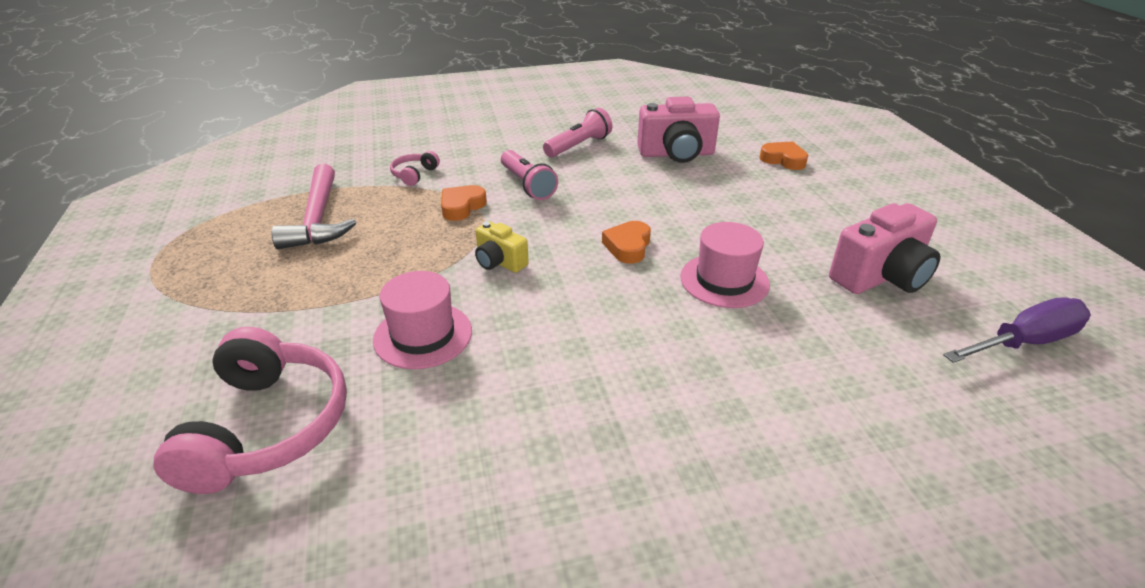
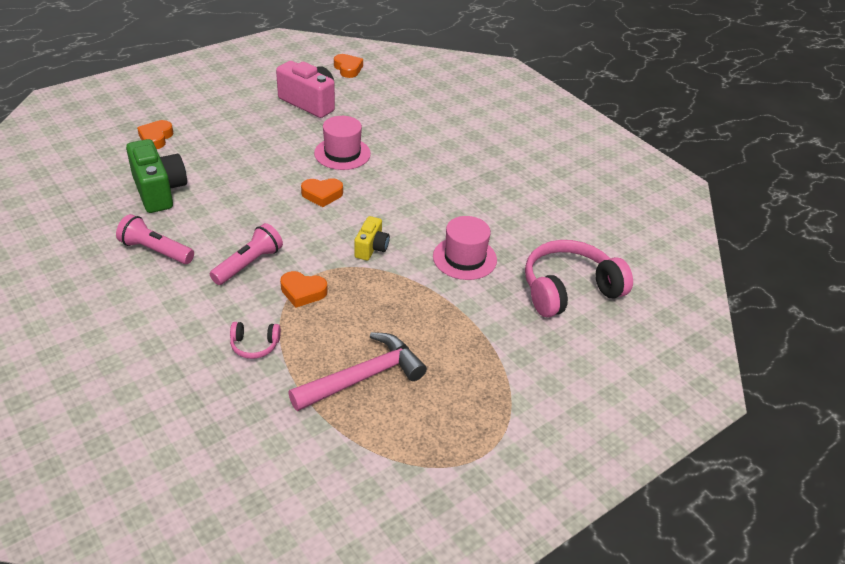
camera: 115 degrees left, 5 degrees up
(676, 154) = (159, 191): pink camera -> green camera
(1024, 342) = (348, 69): purple screwdriver -> orange heart

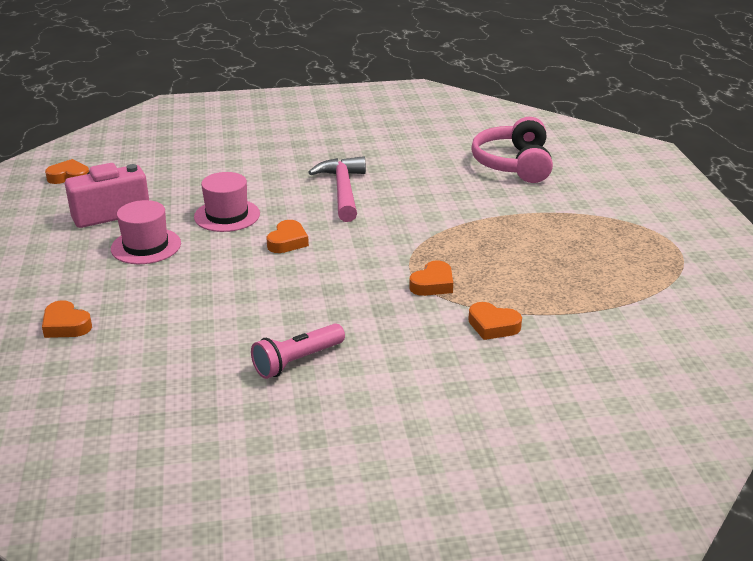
camera: 60 degrees left, 10 degrees down
(159, 191) = (183, 341): green camera -> none
(248, 264) = (367, 306): pink flashlight -> none
(254, 345) = (493, 326): pink headphones -> orange heart
(363, 377) = (566, 278): pink hammer -> pink hammer (343, 190)
(371, 248) = (394, 235): yellow camera -> none
(464, 258) = (443, 195): pink hat -> pink hat (146, 246)

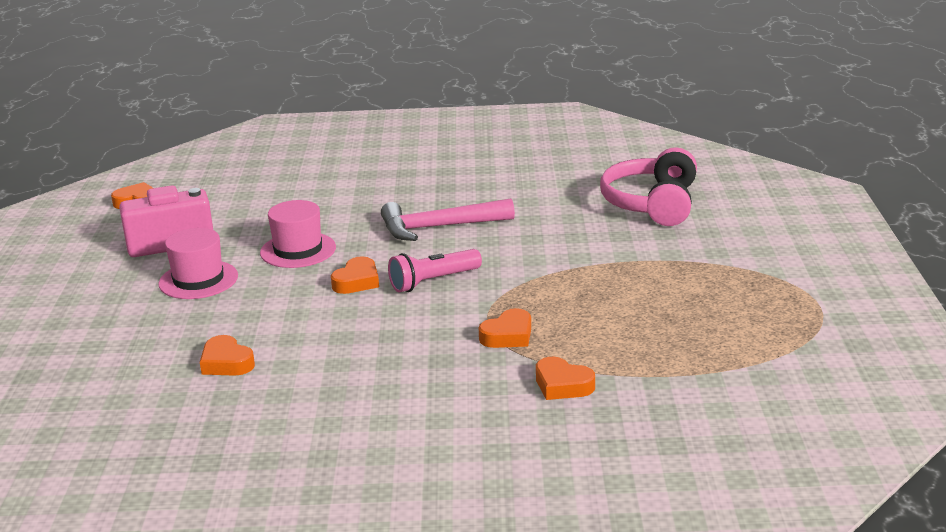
camera: 10 degrees right, 5 degrees down
(66, 325) = (88, 360): orange heart -> orange heart (226, 363)
(297, 361) = (325, 411): pink flashlight -> pink flashlight (433, 281)
(343, 190) = (439, 227): pink hammer -> pink hammer turned 105 degrees counterclockwise

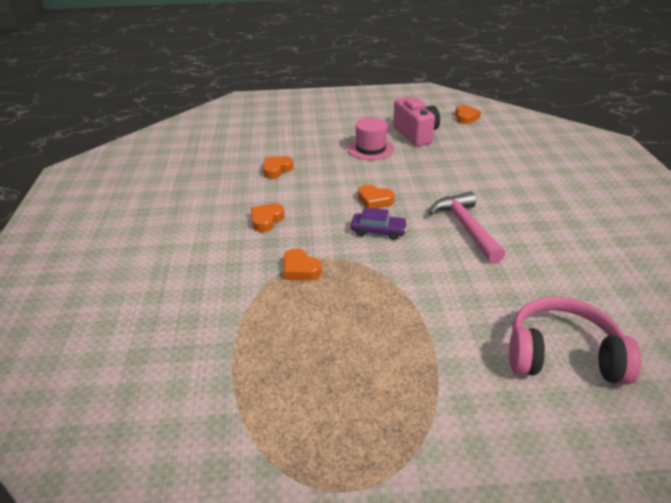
camera: 85 degrees right, 10 degrees up
(298, 250) = (415, 175): pink hat -> none
(433, 281) = (378, 231): pink flashlight -> purple car
(562, 385) = (229, 298): orange heart -> orange heart (266, 220)

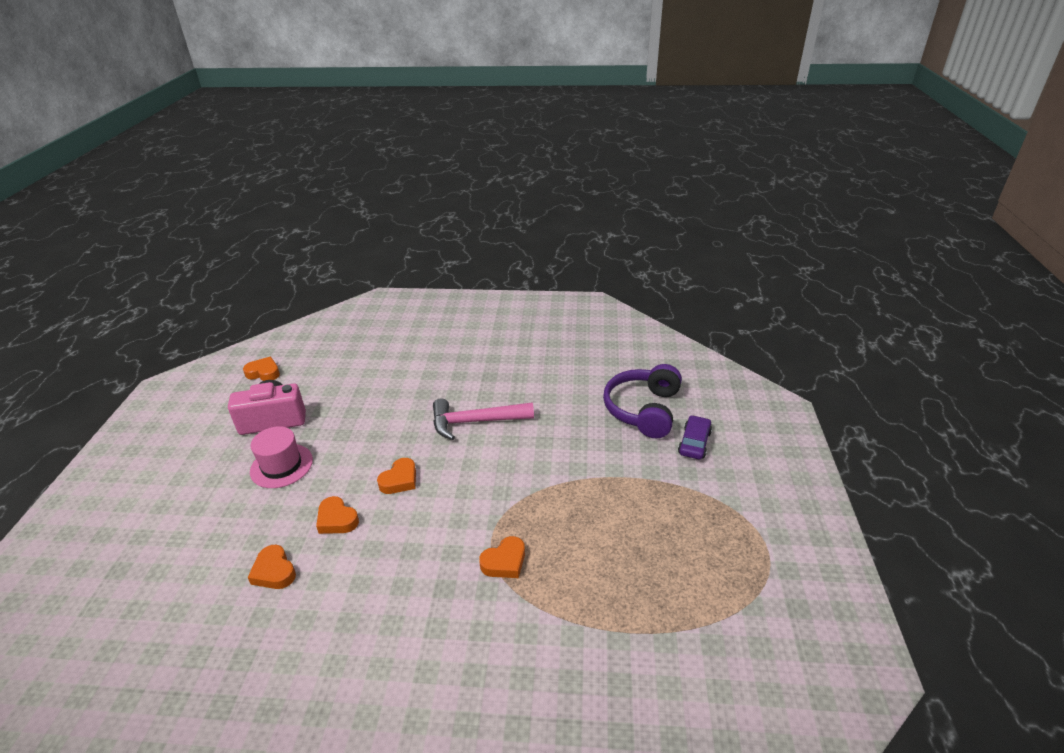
camera: 80 degrees left, 0 degrees up
(266, 220) = (396, 590): orange heart -> orange heart (337, 519)
(378, 231) = (458, 486): purple car -> purple car (694, 443)
(562, 355) = (643, 410): pink headphones -> purple headphones

